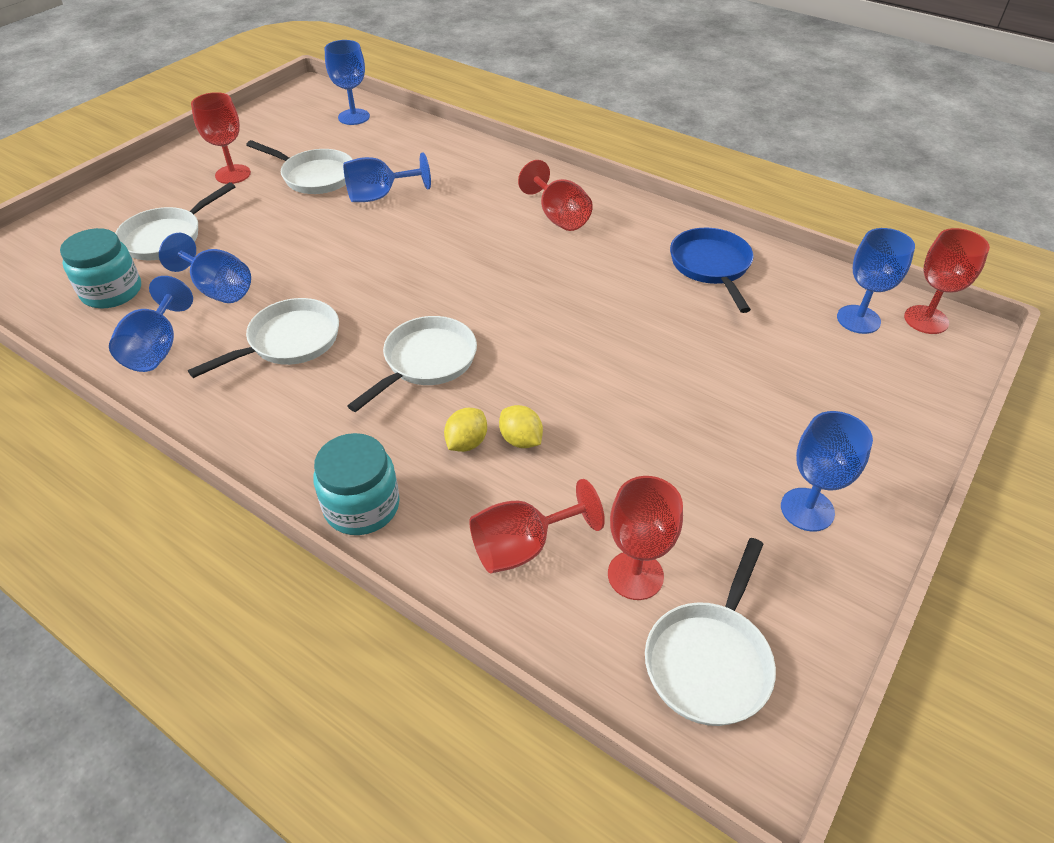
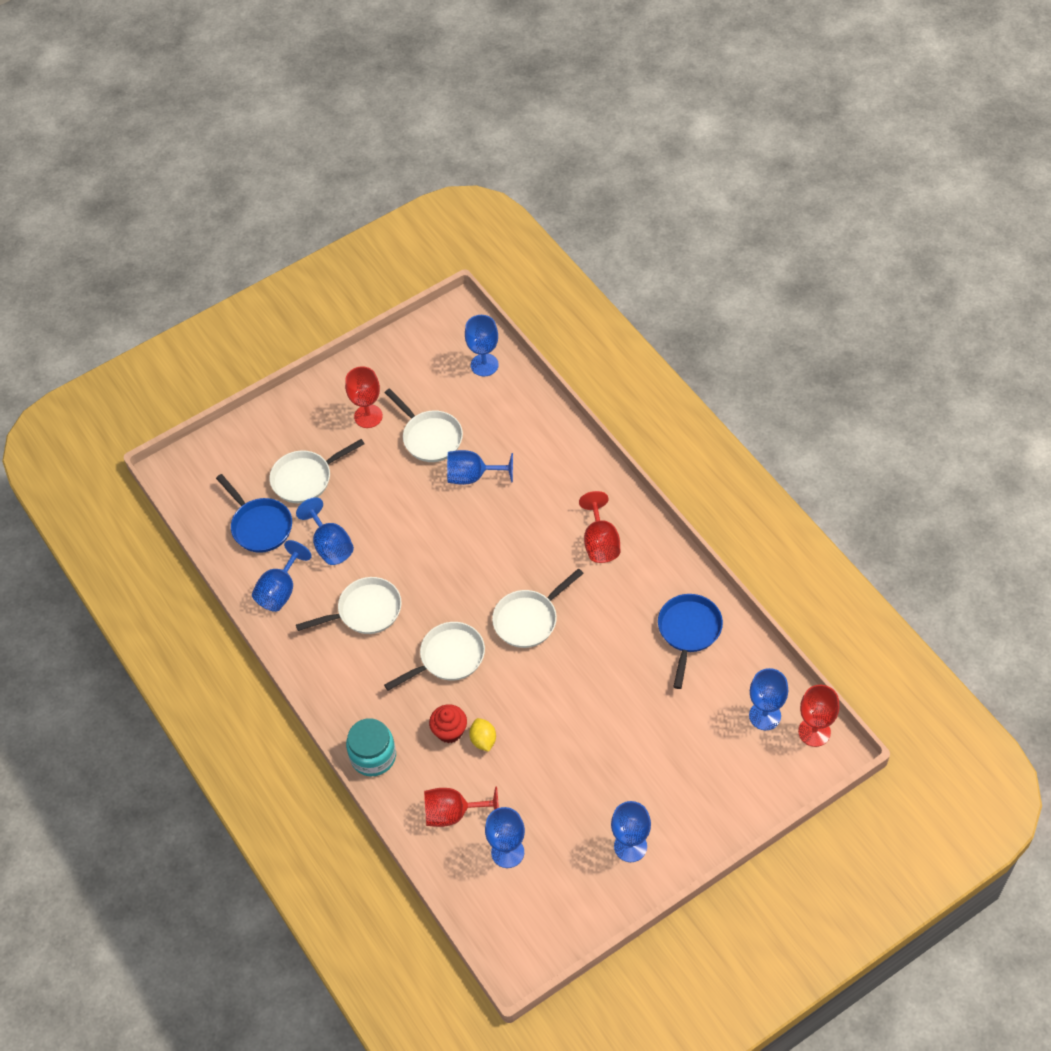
camera: 25 degrees right, 10 degrees up
(112, 291) = (260, 526): turquoise jar -> blue pan
(466, 443) = (449, 731): yellow lemon -> red cupcake
(635, 575) = (507, 852): red goblet -> blue goblet
(709, 660) = (521, 912): white pan -> white pan (529, 619)

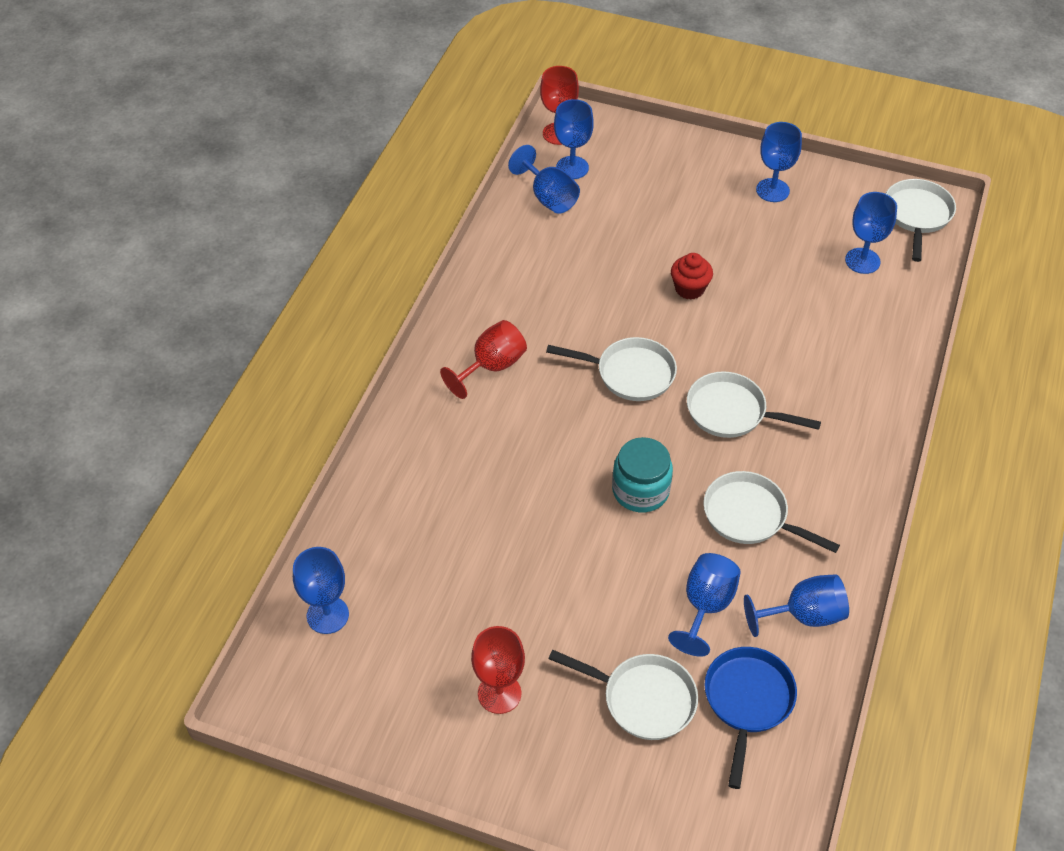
camera: 130 degrees left, 5 degrees down
(373, 756) = (886, 407): turquoise jar -> turquoise jar (640, 490)
(430, 437) = (479, 603): white pan -> white pan (917, 215)
(449, 731) = (802, 365): red cupcake -> red cupcake (689, 289)
(453, 813) = (871, 315): red goblet -> none
(472, 476) = (500, 525): blue goblet -> blue goblet (548, 197)
(483, 740) = (784, 335): yellow lemon -> none
(689, 631) = (534, 253): blue pan -> none

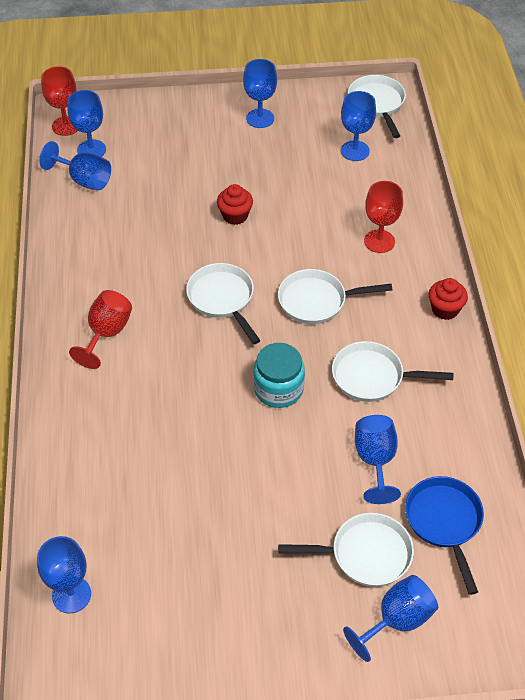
camera: 25 degrees left, 0 degrees up
(499, 693) = (250, 599): red goblet -> red goblet (379, 241)
(630, 373) = (222, 299): white pan -> white pan turned 105 degrees counterclockwise
(803, 615) = (451, 438): blue goblet -> blue goblet (397, 620)
(872, 473) = (445, 309): none -> red cupcake

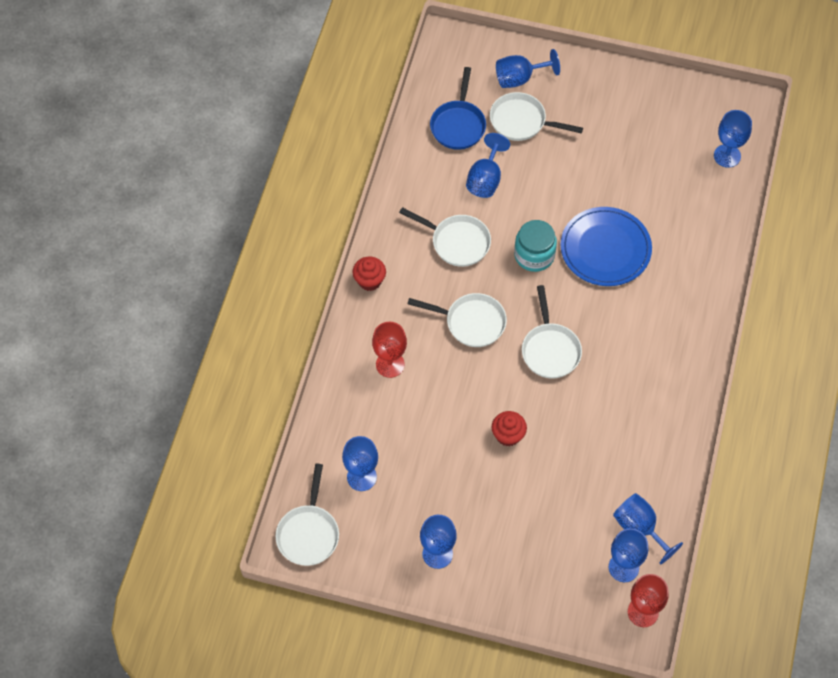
camera: 160 degrees left, 10 degrees up
(106, 333) = (657, 347): red goblet -> none
(197, 421) = (605, 249): none -> blue plate

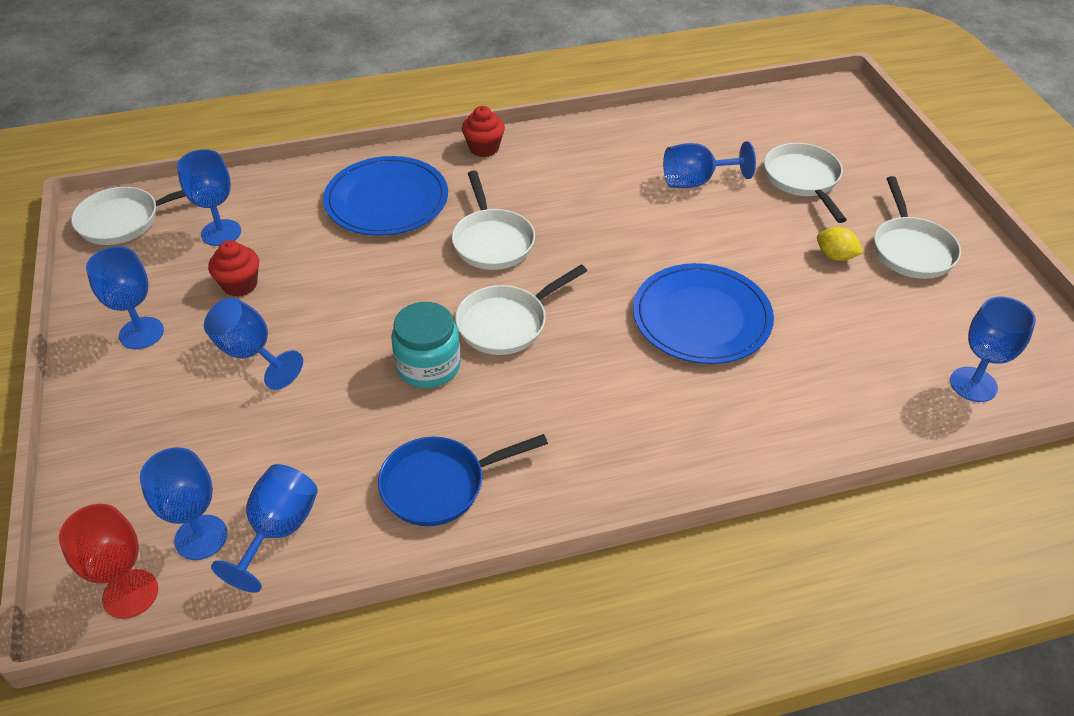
camera: 60 degrees right, 15 degrees down
(390, 364) = (386, 200): red goblet -> blue plate
(457, 242) = (591, 191): white pan -> white pan (911, 249)
(458, 125) = (744, 137): blue pan -> blue pan (440, 485)
(508, 435) = (352, 332): red cupcake -> red cupcake (240, 285)
(520, 78) = (857, 157): blue goblet -> blue goblet (251, 353)
(534, 255) = (631, 258): turquoise jar -> turquoise jar (428, 366)
(598, 151) = (835, 256): none -> yellow lemon

